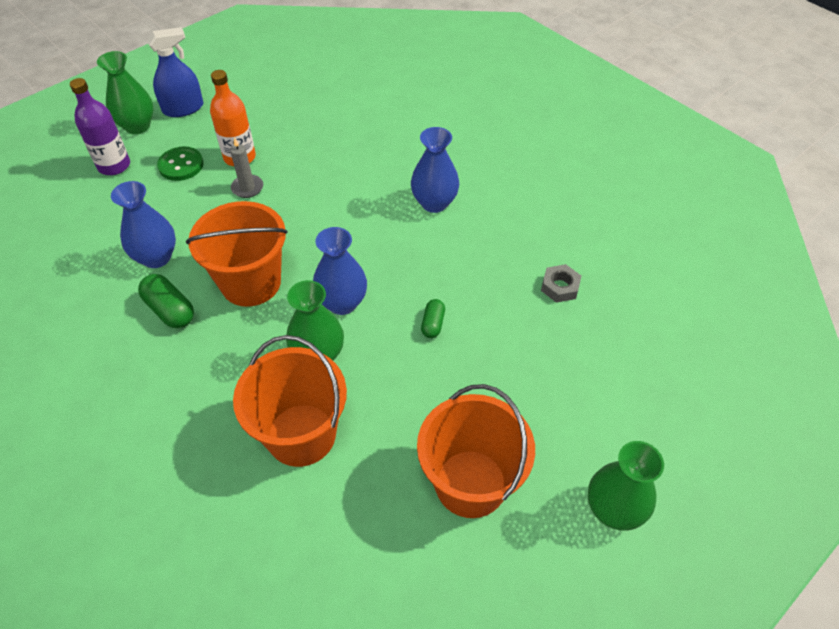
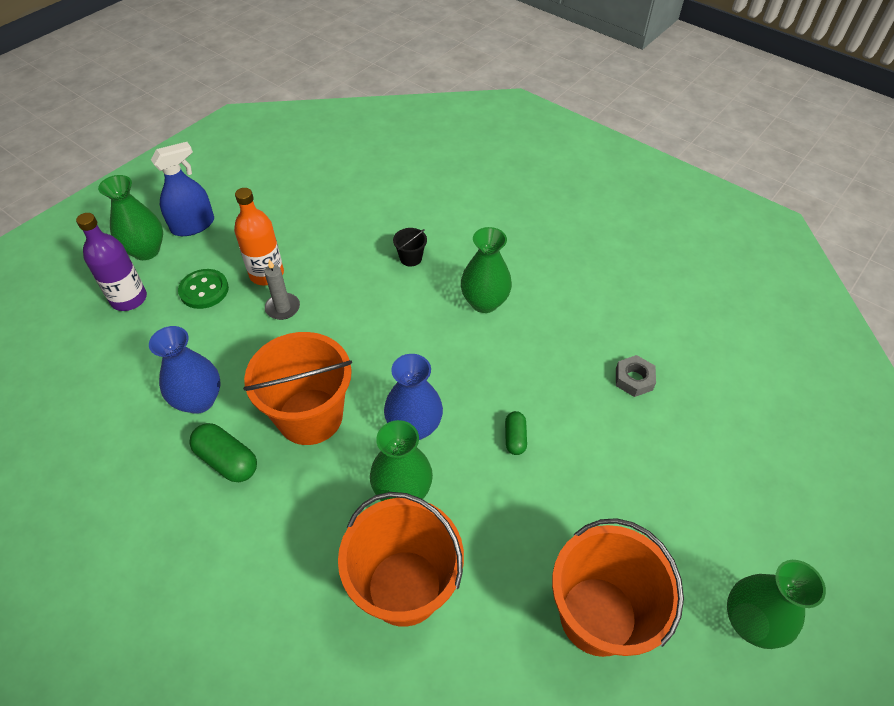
camera: 10 degrees left, 0 degrees up
(375, 157) = (410, 258): none -> black bucket
(434, 203) = (484, 302): blue vase -> green vase

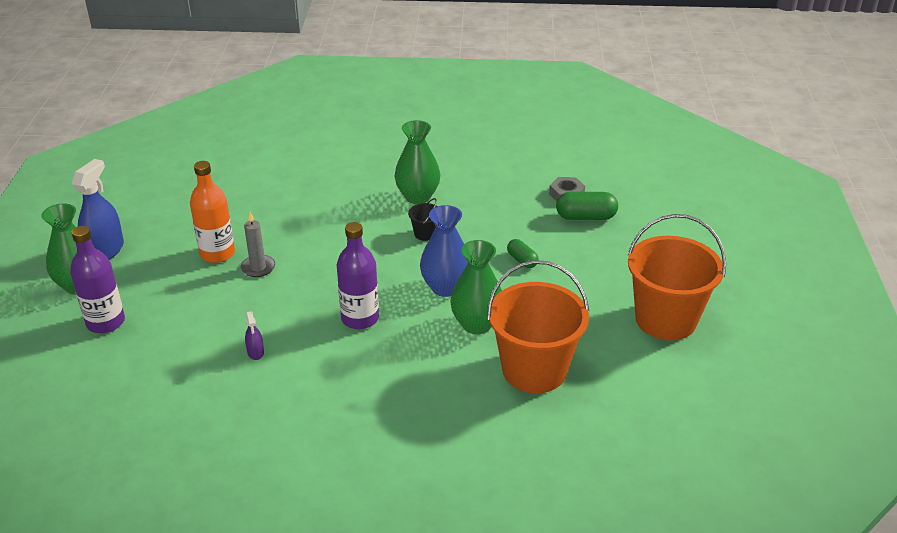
camera: 35 degrees left, 15 degrees down
(199, 400) = (255, 352): blue vase -> purple spray bottle
(204, 290) = (172, 287): green button -> none
(227, 460) = (324, 373): green capsule -> green capsule (585, 217)
(310, 416) = (360, 318): orange bucket -> purple bottle
(410, 258) = (330, 194): black bucket -> black bucket (425, 234)
(750, 622) = (749, 278): green vase -> none

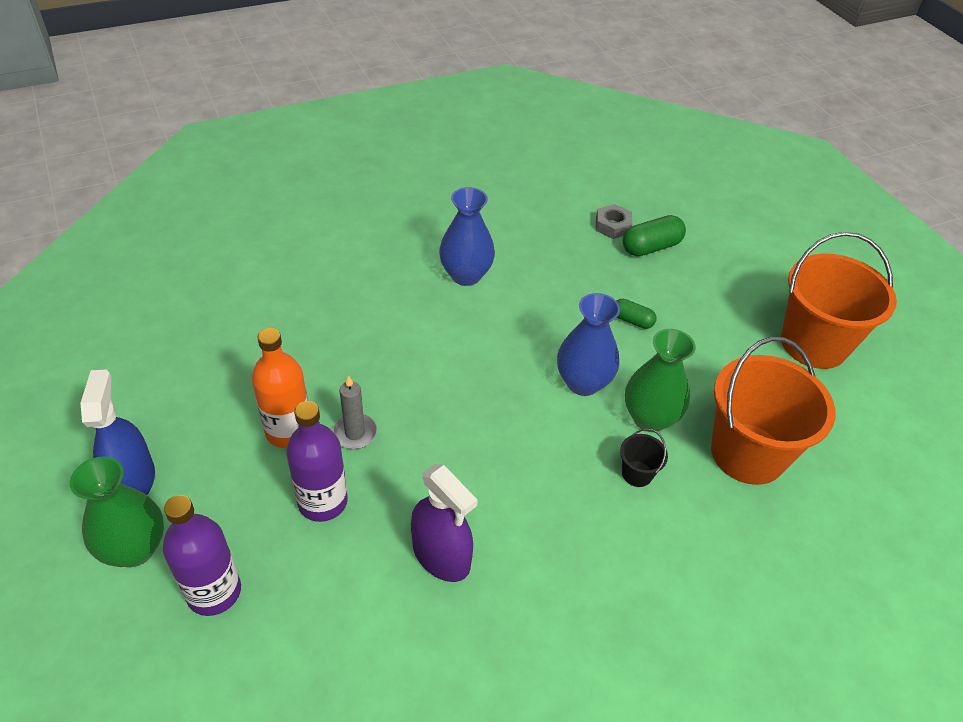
camera: 30 degrees left, 10 degrees up
(255, 352) = (441, 555): purple spray bottle -> purple spray bottle, size x2.12
(360, 318) = (524, 459): purple bottle -> purple bottle (322, 502)
(417, 197) = (466, 275): green vase -> blue vase
(425, 234) = (510, 320): black bucket -> black bucket (637, 473)

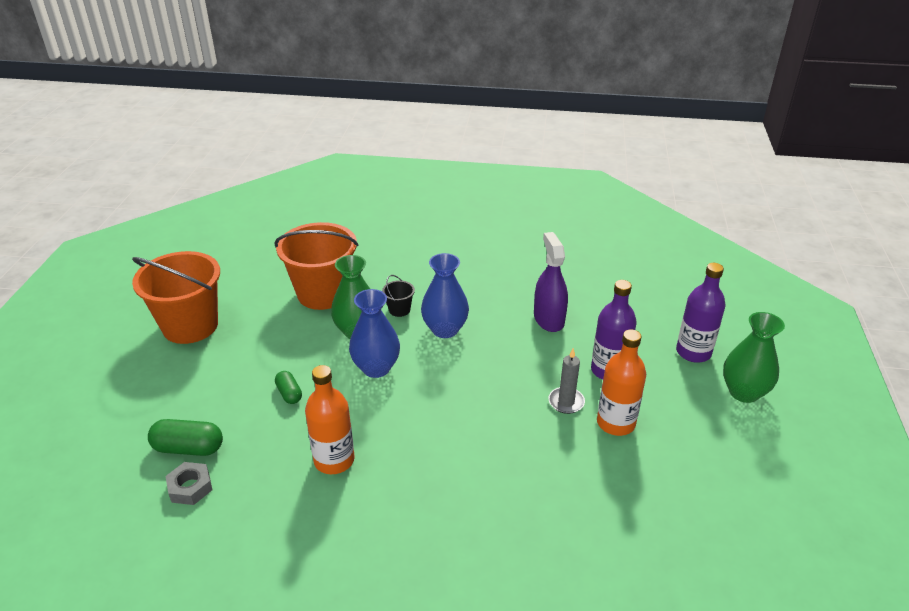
camera: 145 degrees left, 10 degrees down
(132, 481) = (744, 435): blue spray bottle -> none
(466, 275) = (382, 497): blue vase -> blue vase (445, 329)
(530, 284) = (334, 460): none -> orange bottle

